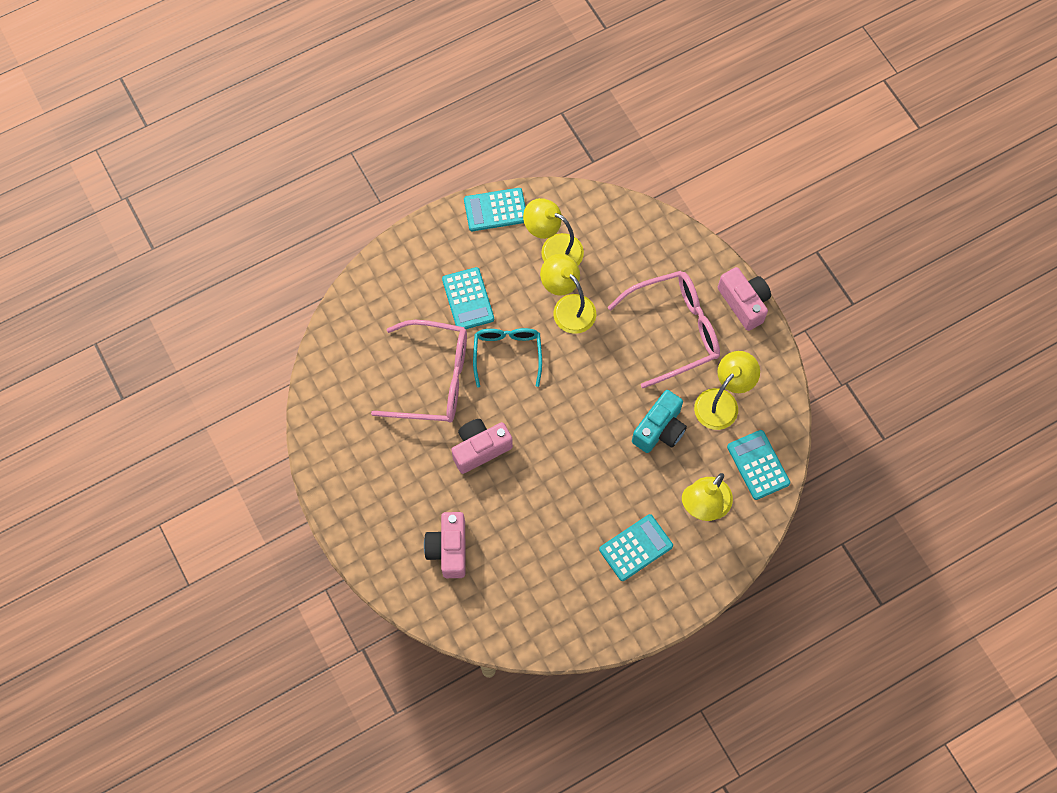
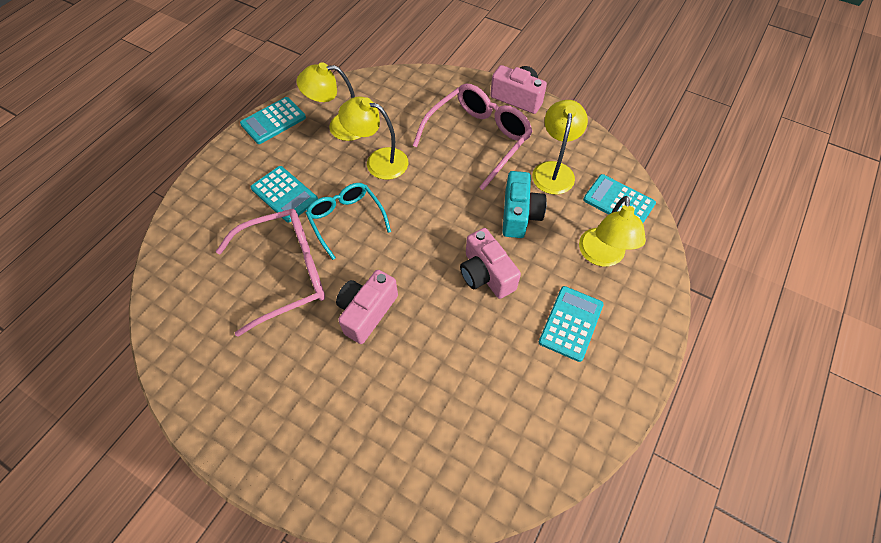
camera: 30 degrees left, 10 degrees down
(449, 549) = (390, 428): pink camera -> pink camera (486, 274)

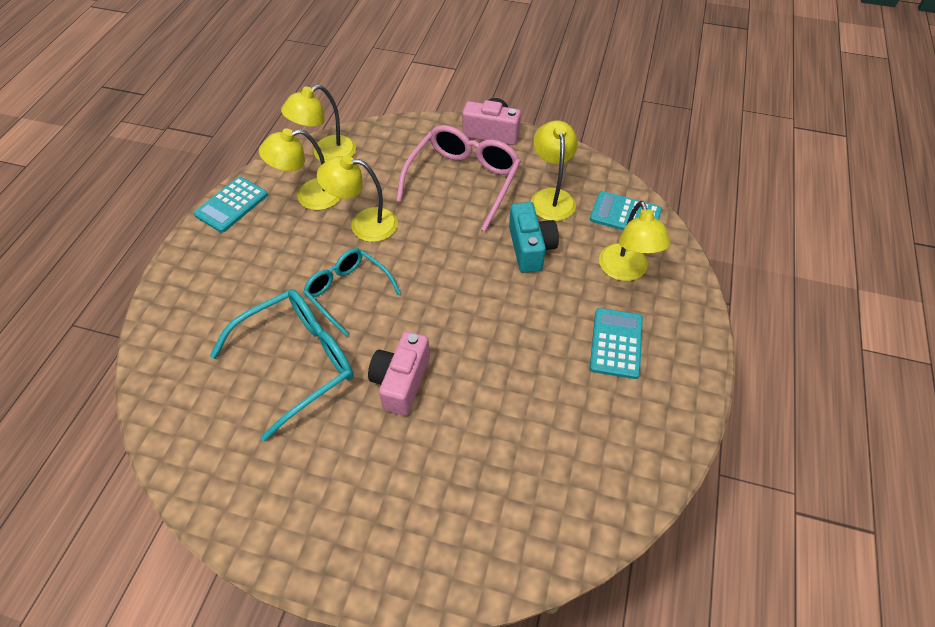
camera: 15 degrees left, 5 degrees down
(284, 194) = (269, 279): turquoise calculator -> none
(286, 273) = (298, 361): pink glasses -> turquoise glasses
(365, 90) = (326, 154): none -> yellow lamp
(486, 274) = (515, 315): pink camera -> none

